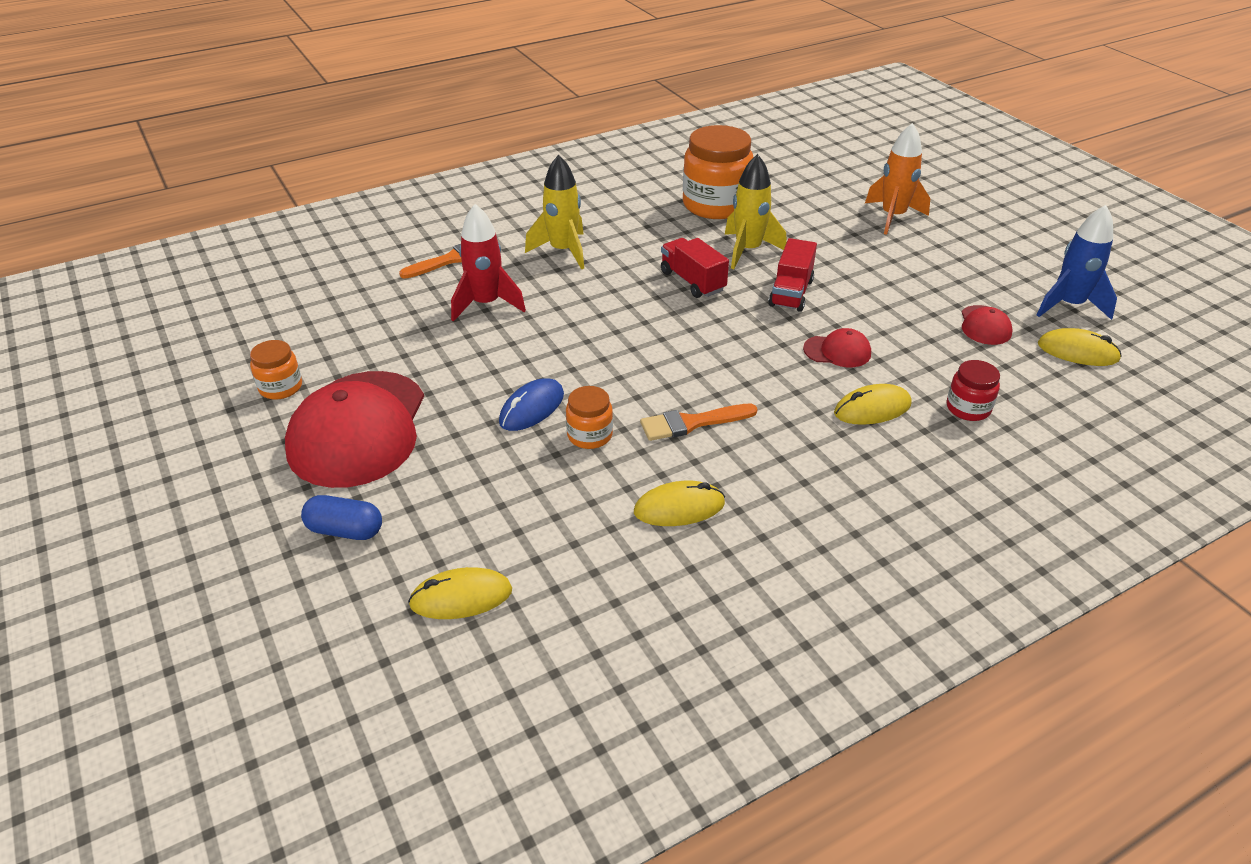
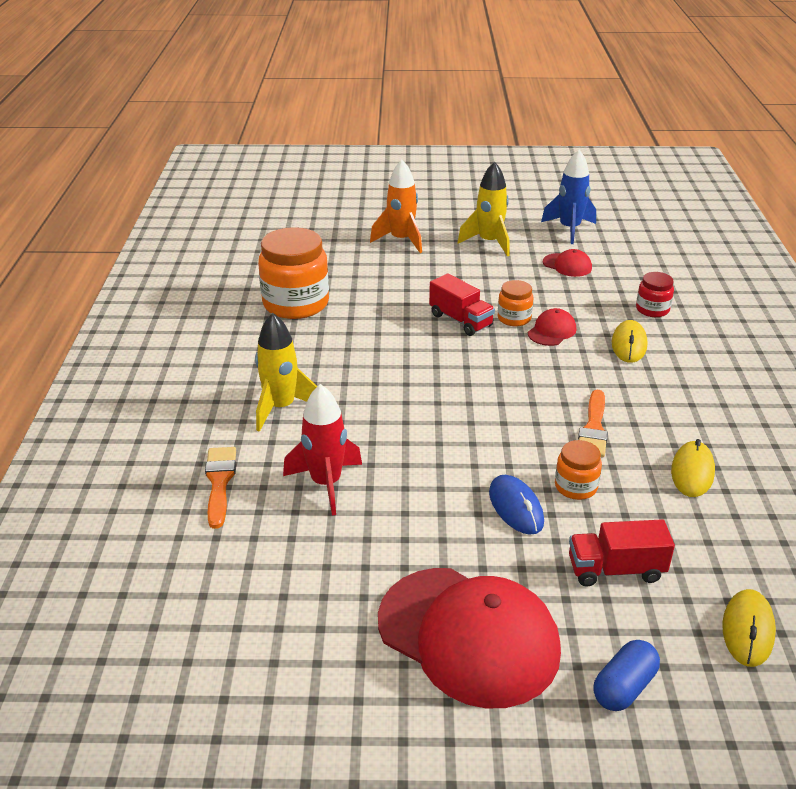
camera: 60 degrees left, 5 degrees down
(281, 387) = (348, 682): orange jar -> orange jar (514, 318)
(692, 281) = (401, 357): red truck -> red truck (615, 570)
(748, 250) = (382, 316): yellow rocket -> yellow rocket (489, 243)
(1077, 352) = (620, 249): yellow mouse -> none

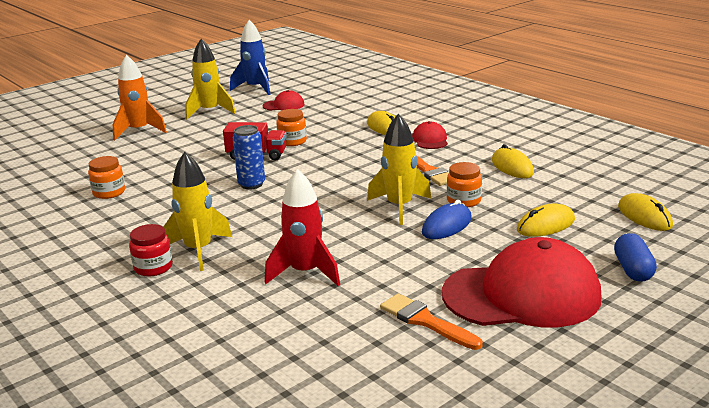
camera: 40 degrees left, 10 degrees down
(219, 482) = (221, 311): orange brush -> orange brush (426, 321)
(296, 304) = (109, 192): orange jar -> orange jar, size x0.50
(412, 355) = (251, 184): none -> blue can
(503, 457) = (399, 207): none -> yellow rocket
(515, 507) = (447, 225): blue mouse -> blue mouse turned 75 degrees counterclockwise
(551, 331) = (327, 138): red cap -> red cap (430, 140)
(615, 570) = (545, 225): red truck -> yellow mouse
(652, 309) = (371, 108): red jar -> red jar (153, 267)

